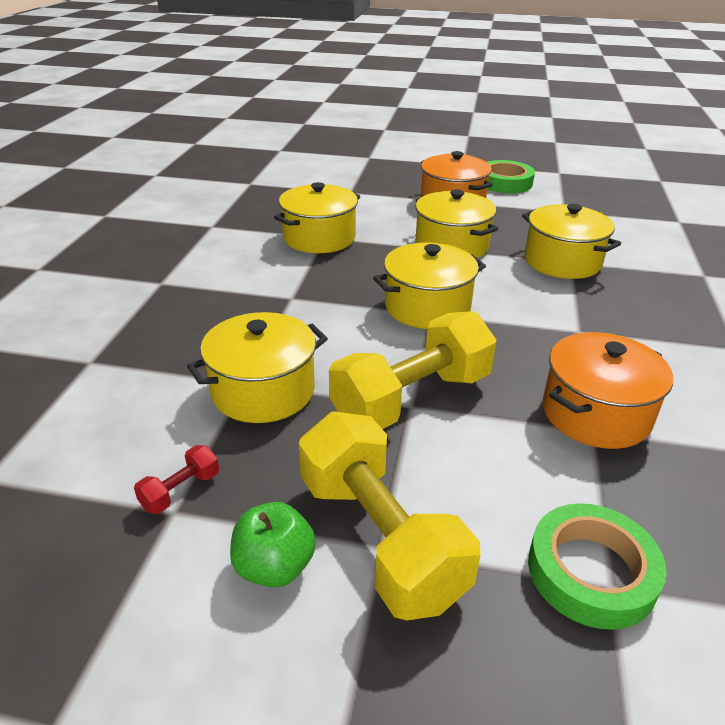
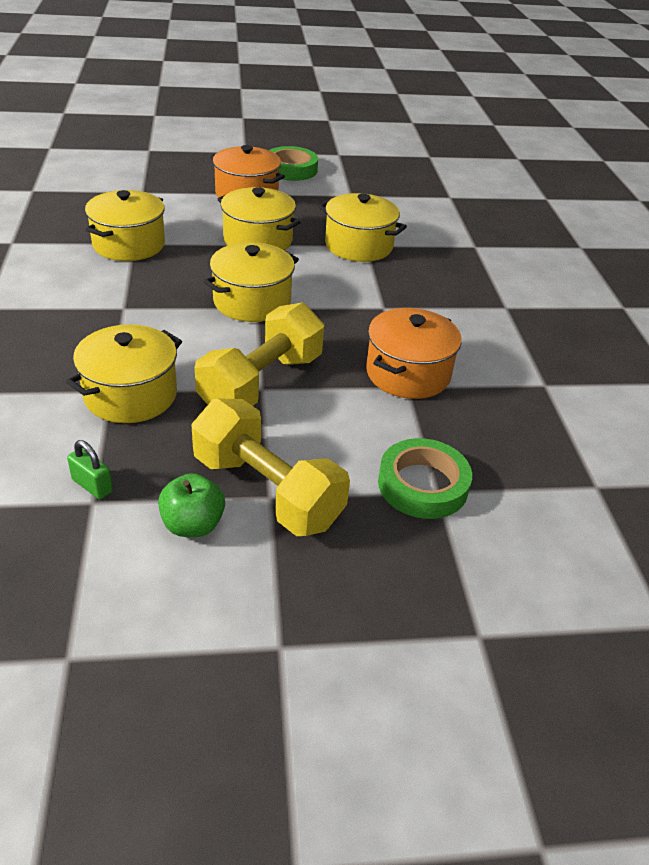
camera: 20 degrees left, 5 degrees up
(180, 491) = (92, 485): red dumbbell -> green padlock

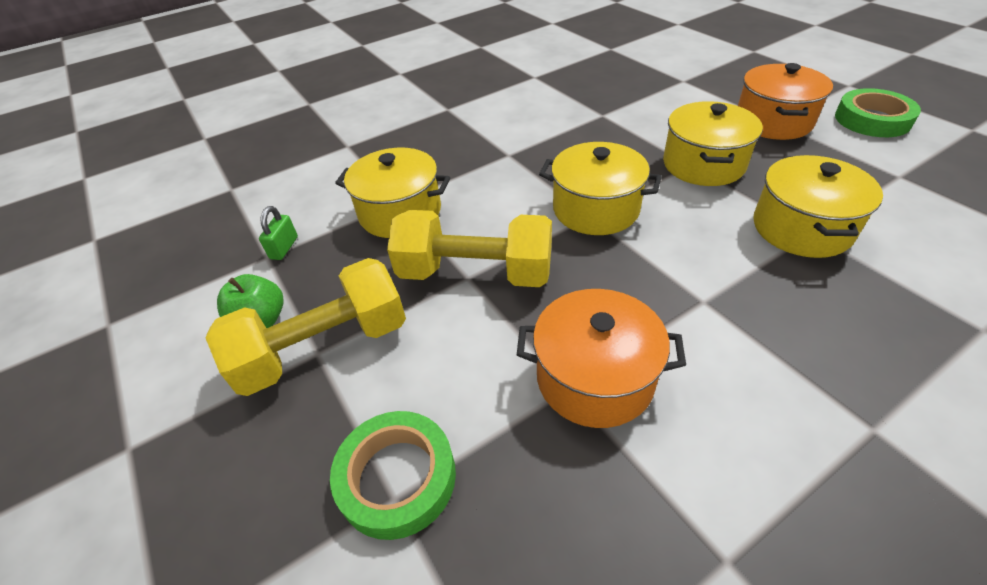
camera: 70 degrees right, 5 degrees up
(129, 244) = (597, 114): yellow pot -> none
(267, 491) = (324, 348): yellow dumbbell -> yellow dumbbell turned 45 degrees clockwise

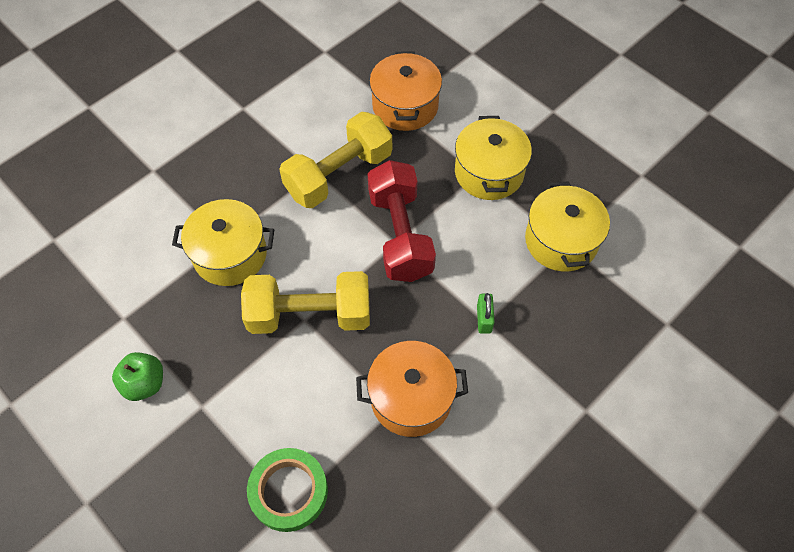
camera: 15 degrees left, 15 degrees up
(284, 248) = (135, 306): green padlock -> green padlock (484, 319)
(324, 348) = (205, 400): yellow dumbbell -> yellow dumbbell (339, 174)
(595, 209) = (400, 235): yellow pot -> red dumbbell
(773, 122) = (550, 111): orange pot -> orange pot (405, 106)
(872, 119) = (632, 104): green tape -> none

